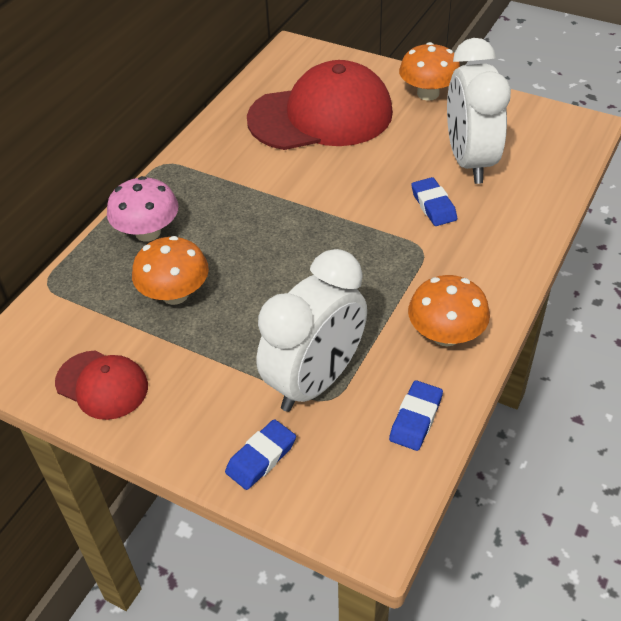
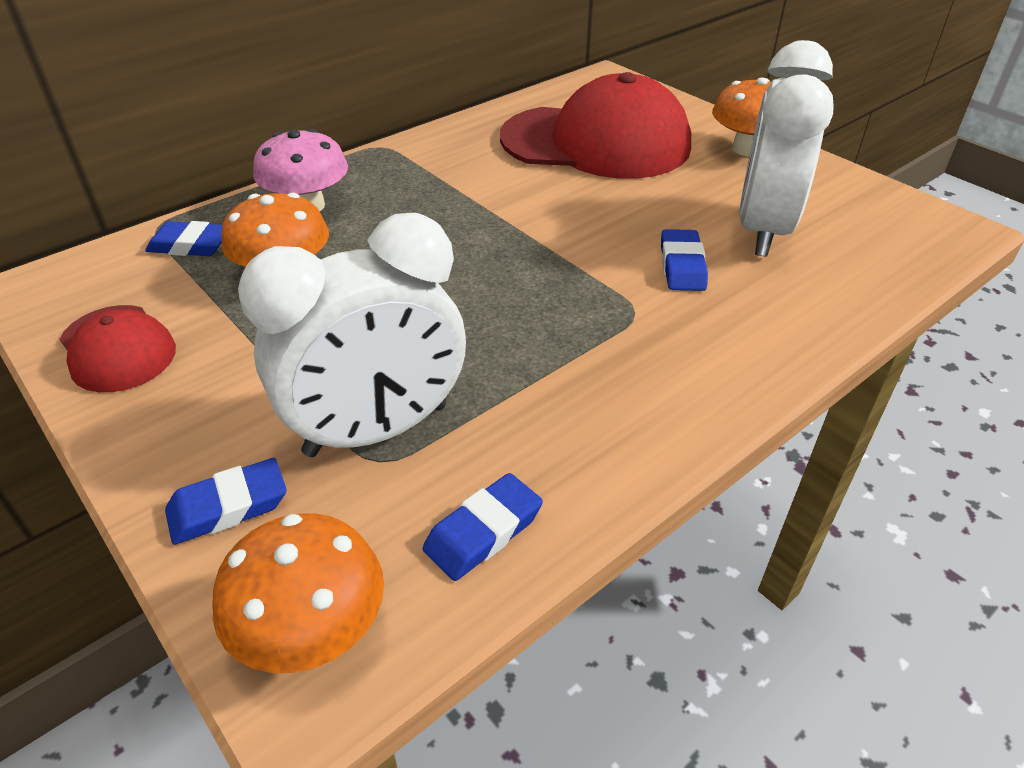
camera: 20 degrees right, 5 degrees down
(86, 291) = (190, 245): none -> blue eraser
(445, 335) = (602, 429): orange mushroom -> orange mushroom (312, 631)

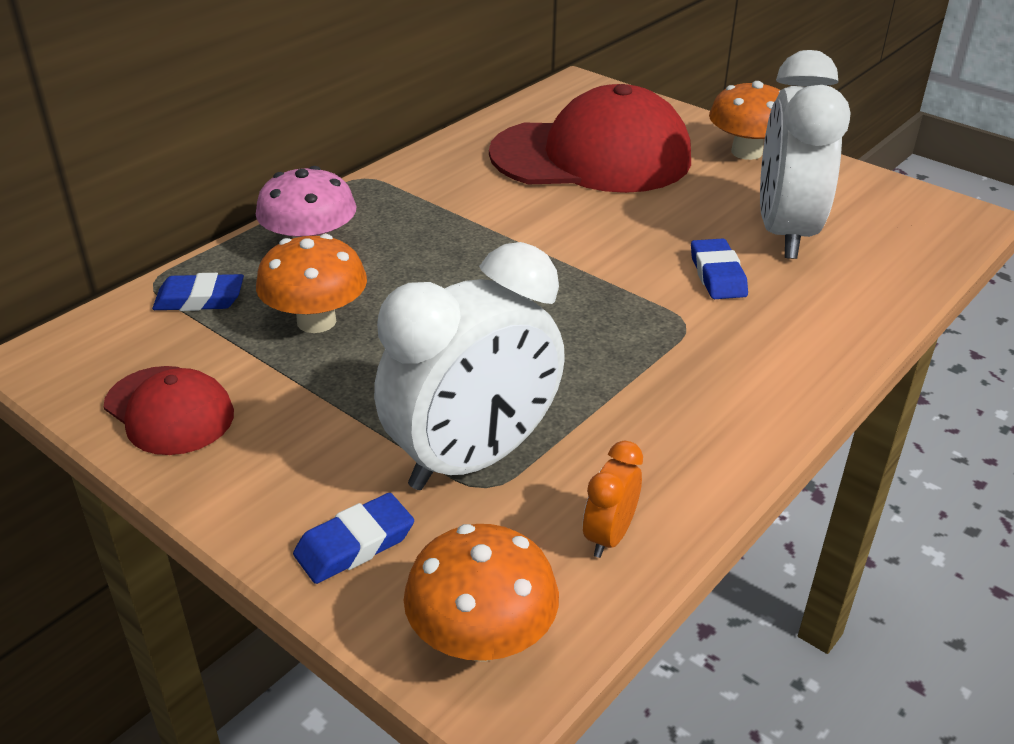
camera: 10 degrees left, 5 degrees down
(483, 531) = (609, 536): blue eraser -> orange clock

